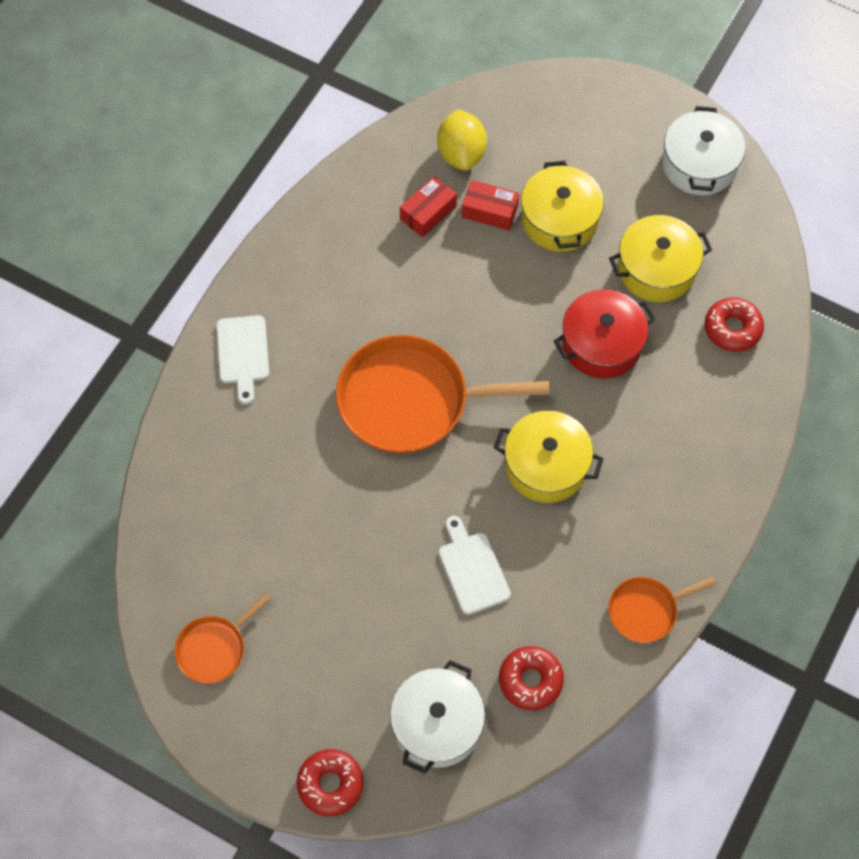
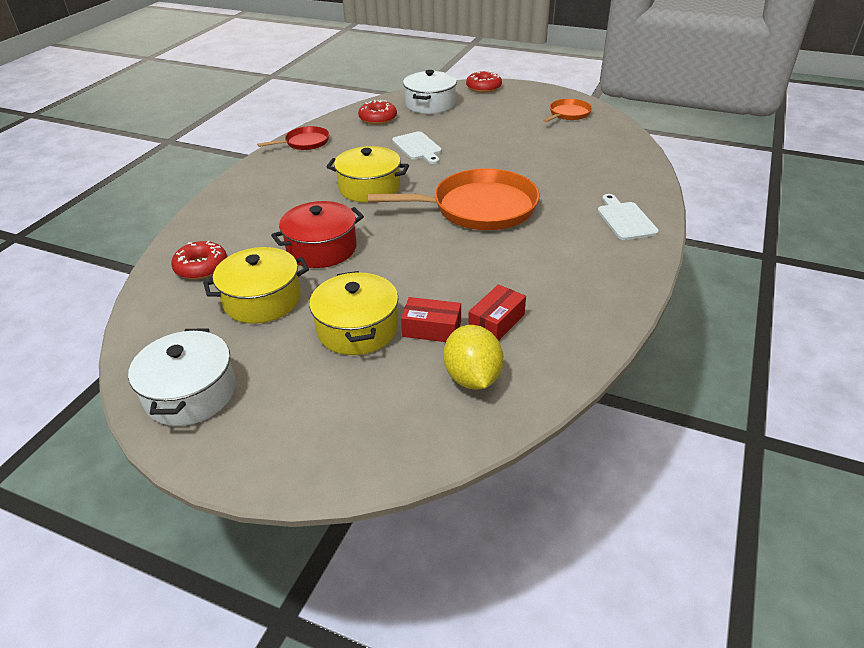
camera: 175 degrees right, 25 degrees down
(646, 611) = (305, 142): orange pan -> red pan

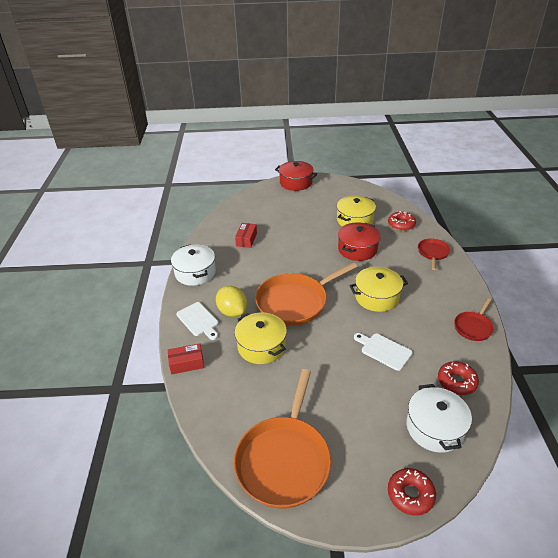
camera: 155 degrees right, 0 degrees up
(190, 393) = (339, 188): white pot -> white pot (195, 273)
(226, 214) = (433, 253): none -> red pan
(265, 458) = (296, 183): none -> red pot
(357, 329) = (303, 221): yellow pot -> yellow pot (261, 346)
(432, 329) = (272, 229): red box -> red box (187, 363)
(472, 378) = (245, 218): yellow lemon -> yellow lemon (232, 311)
(568, 114) = (284, 460): orange pan -> orange pan, size x1.99

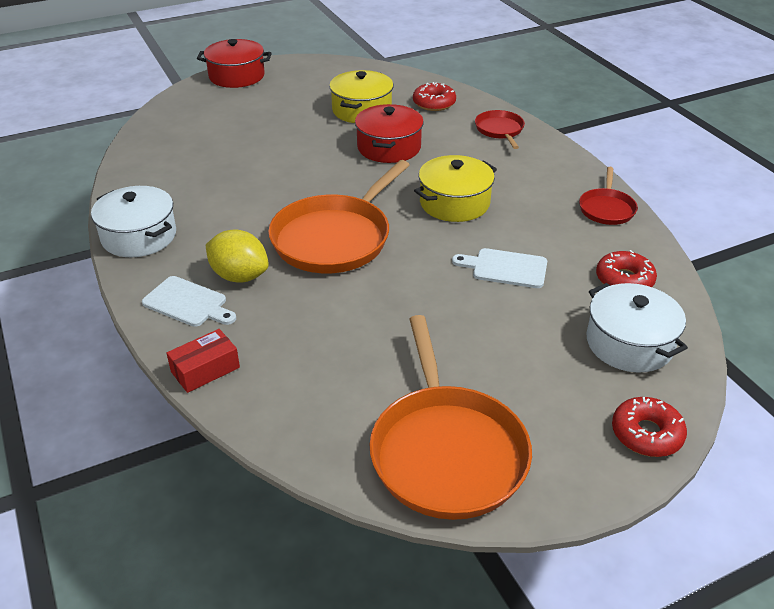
camera: 25 degrees left, 0 degrees up
(246, 239) = (201, 170): red box -> none
(261, 346) = (318, 311): yellow pot -> none

